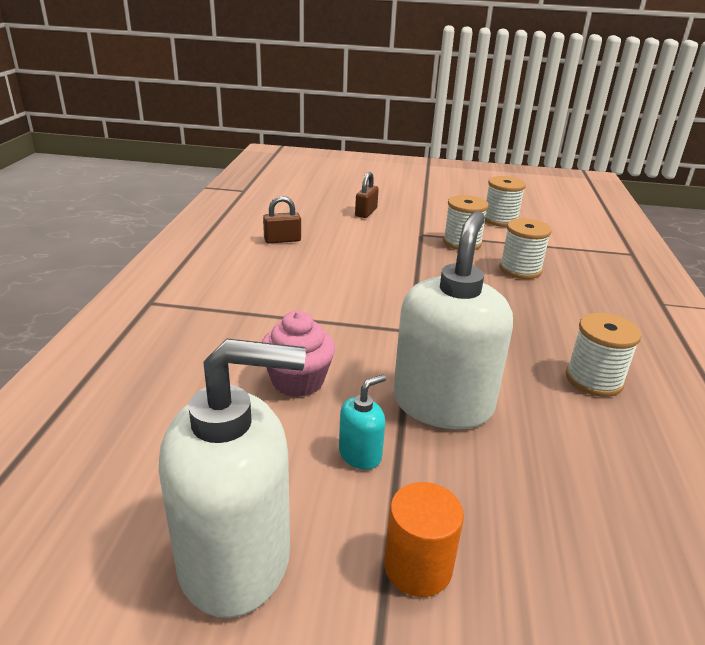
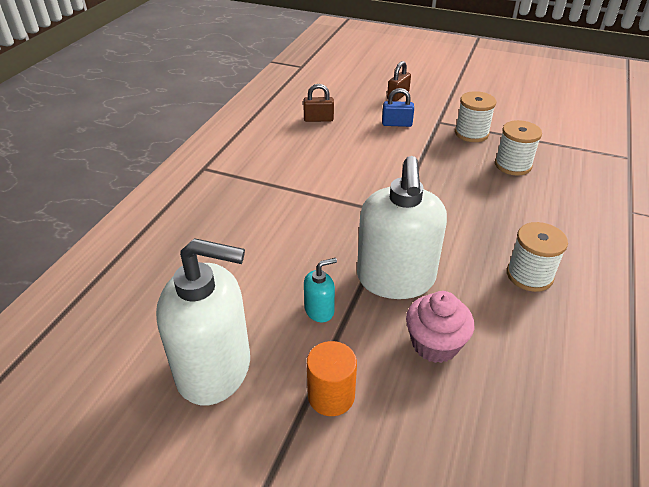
camera: 15 degrees right, 10 degrees up
(298, 381) = (293, 247): pink cupcake -> pink cupcake (435, 344)
(375, 239) = (396, 124): none -> blue padlock
(442, 403) = (395, 279): white soap dispenser -> white soap dispenser turned 150 degrees clockwise
(500, 220) = (517, 112): white spool -> none

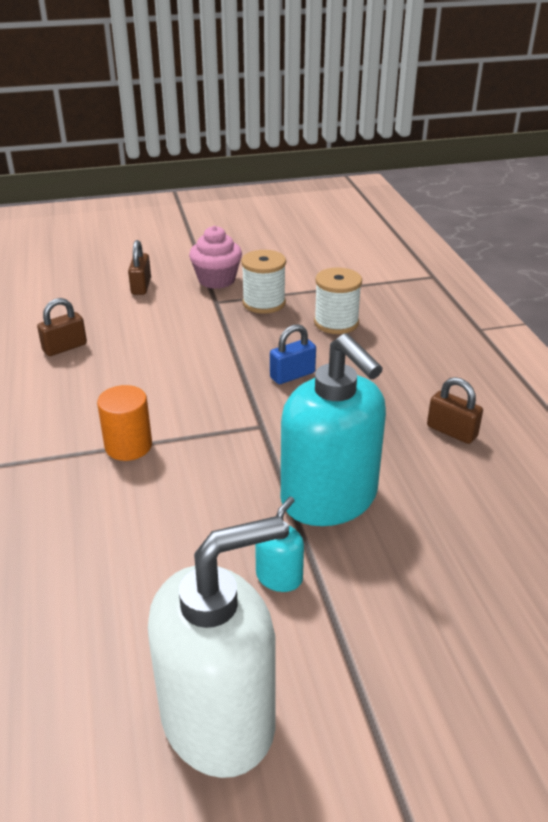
camera: 35 degrees left, 5 degrees down
(331, 396) = (381, 666): orange cylinder -> orange cylinder (128, 446)
(395, 279) = (329, 498): white soap dispenser -> turquoise soap dispenser
(396, 124) = (170, 320): blue padlock -> blue padlock (292, 375)
(435, 344) = (431, 548): pink cupcake -> pink cupcake (216, 280)
(529, 275) = (451, 431): white spool -> brown padlock

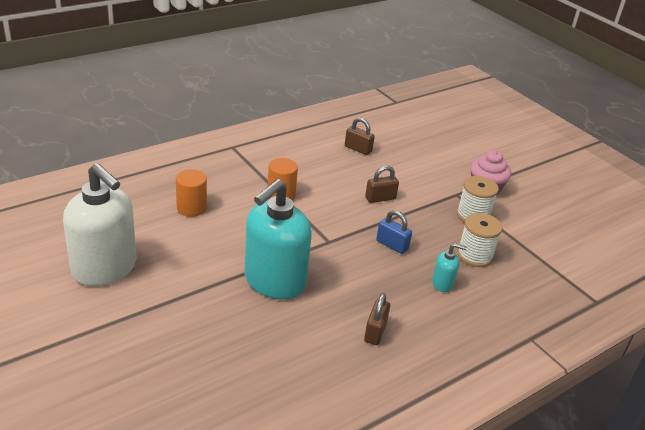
camera: 65 degrees right, 0 degrees up
(101, 558) = (191, 208): none -> orange cylinder
(141, 286) = (449, 159): brown padlock -> brown padlock (380, 198)
(279, 577) = (201, 272): turquoise soap dispenser -> turquoise soap dispenser (442, 283)

